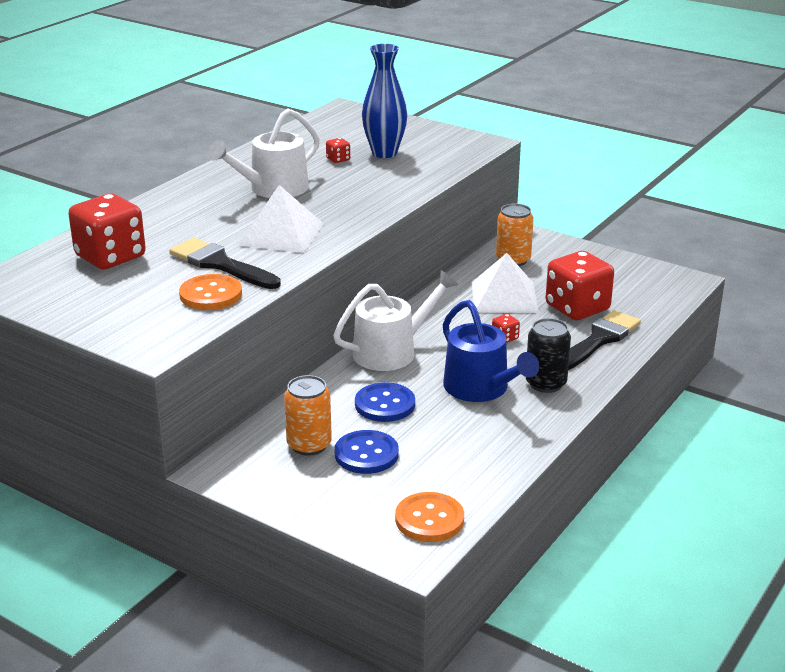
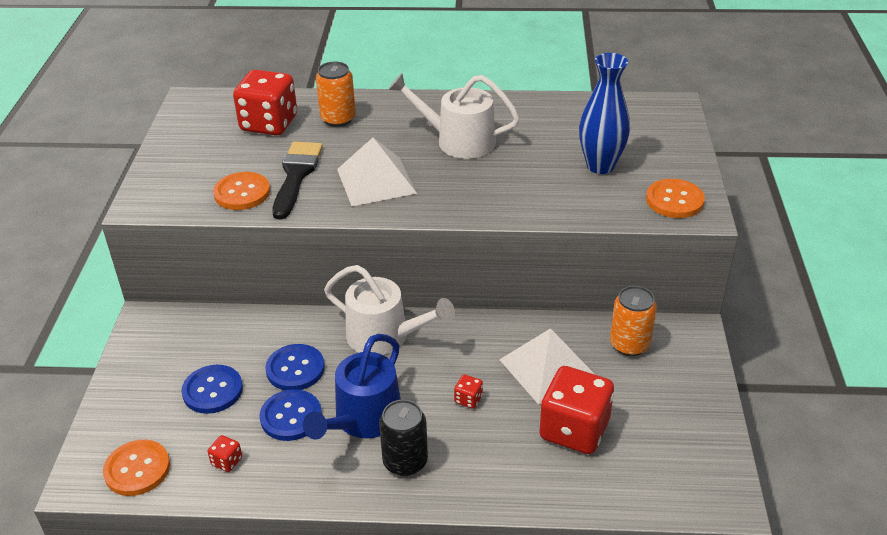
camera: 60 degrees right, 10 degrees up
(309, 445) = (207, 352): orange can -> orange can (338, 119)
(338, 159) = (556, 147): red dice -> red dice (227, 461)
(443, 422) = (291, 417): none -> blue button
(459, 145) = (674, 200): none -> orange button
(599, 340) = (523, 471): black brush -> none

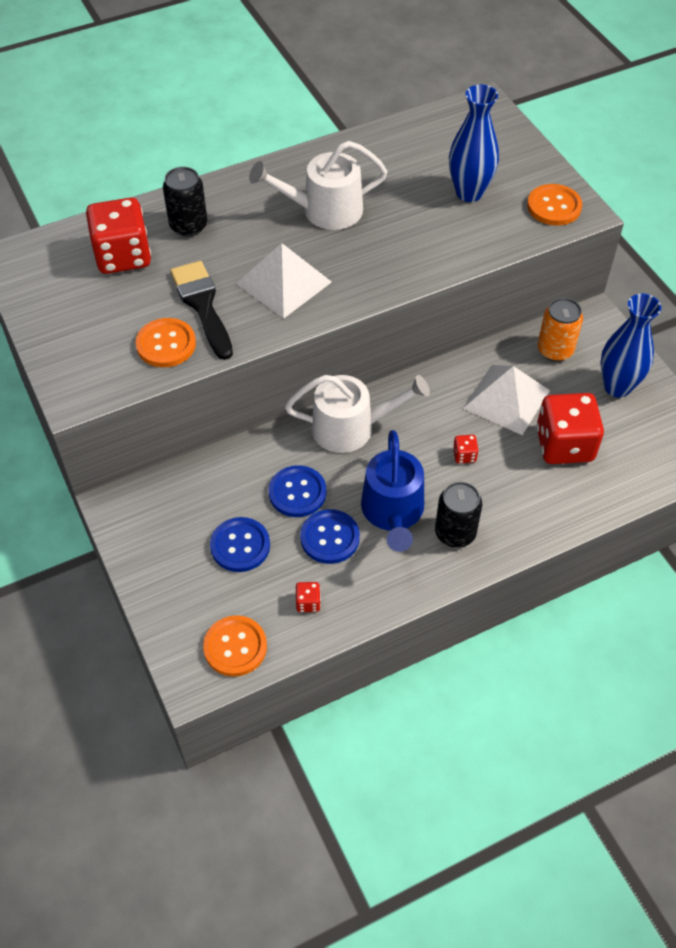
camera: 30 degrees left, 15 degrees up
(338, 119) = (188, 225): orange can -> black can
(670, 400) = (617, 386): none -> blue vase

